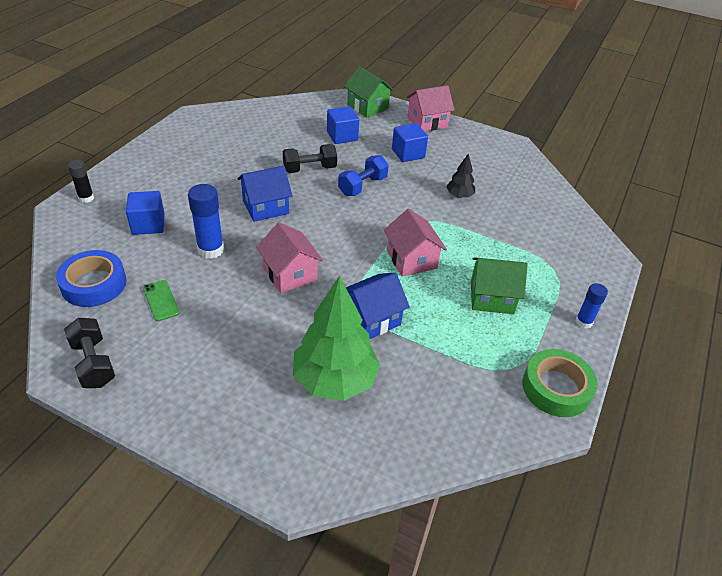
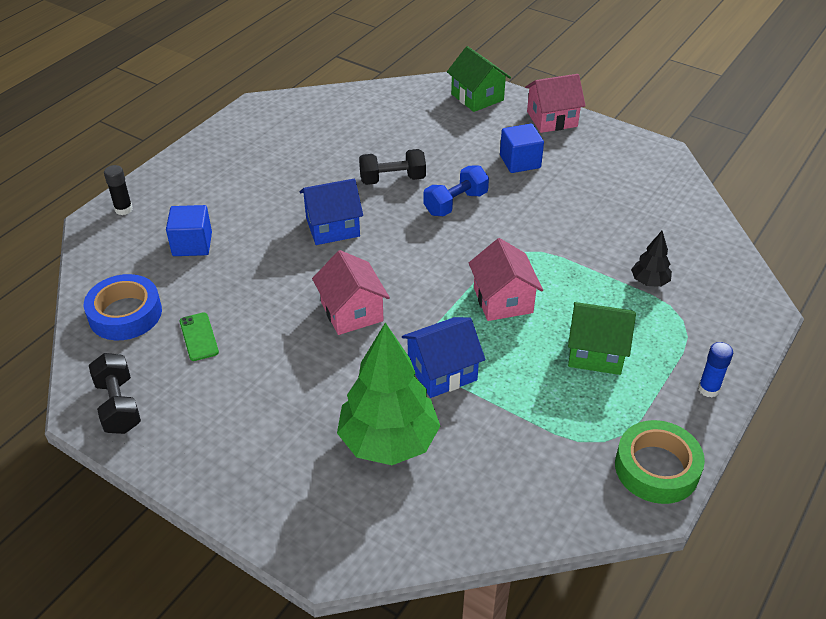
camera: 10 degrees right, 0 degrees up
(211, 250) = (261, 278): blue glue stick -> none
(342, 136) = (439, 136): blue cube -> none
(459, 195) = (577, 219): black tree -> black tree (649, 282)

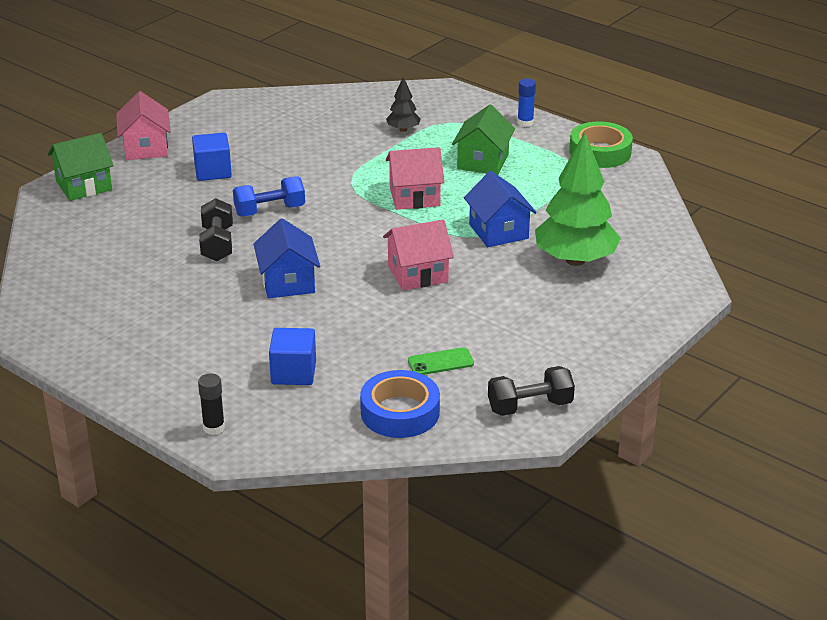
camera: 85 degrees left, 10 degrees down
(455, 203) = (269, 210): blue dumbbell -> blue dumbbell turned 75 degrees counterclockwise

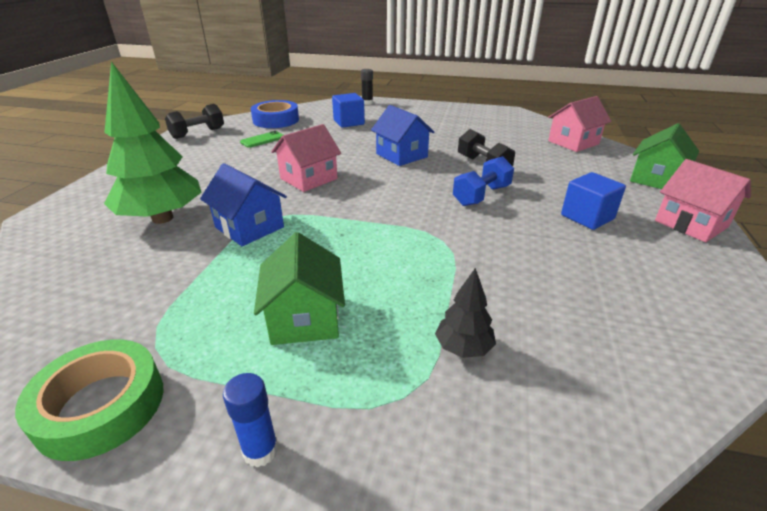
camera: 155 degrees right, 0 degrees up
(414, 197) = (360, 242): pink house -> pink house (573, 142)

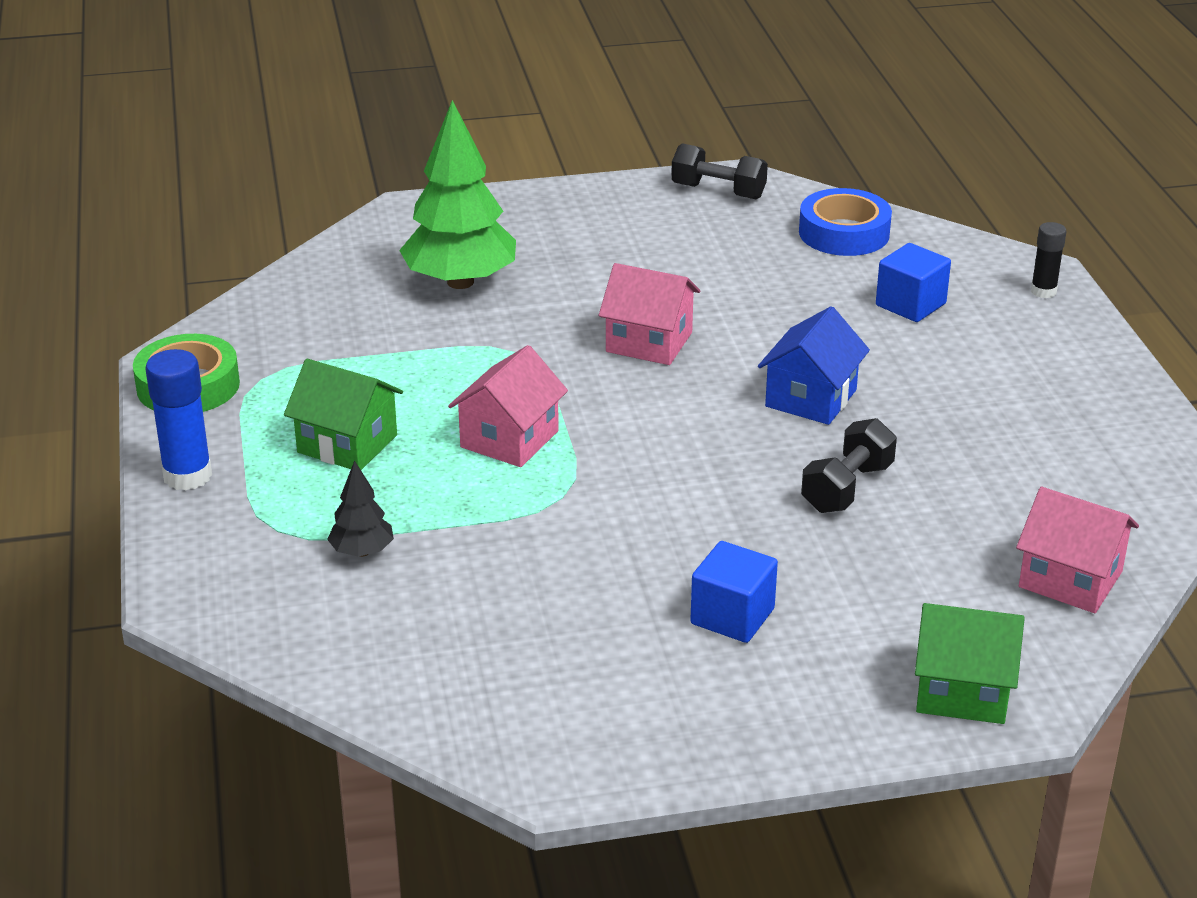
camera: 65 degrees right, 0 degrees up
(249, 227) = (485, 347): blue house -> none
(260, 450) = (187, 476): blue glue stick -> blue glue stick, size x1.64
(262, 140) = (748, 254): green phone -> none
(305, 318) = (347, 444): green house -> green house turned 60 degrees clockwise
(481, 196) = (723, 506): blue dumbbell -> none
(691, 224) = (793, 726): pink house -> pink house (509, 439)

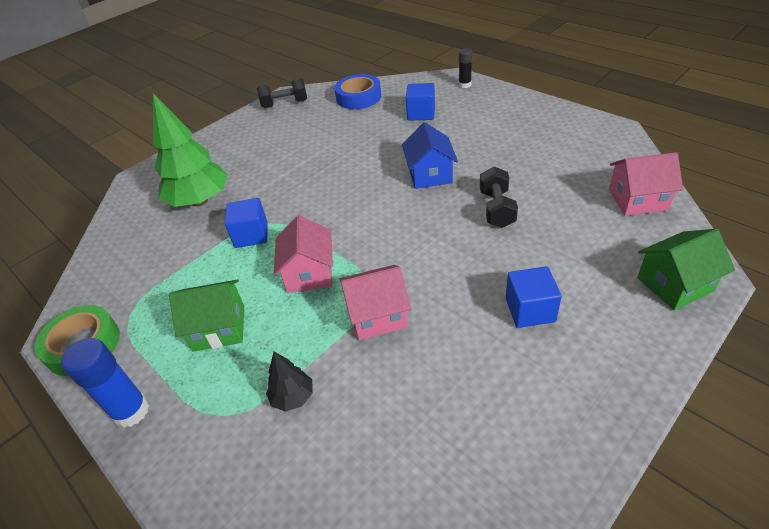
camera: 30 degrees left, 10 degrees up
(484, 358) = (251, 235): none -> blue cube
(649, 342) = (327, 185): pink house -> pink house (377, 315)

